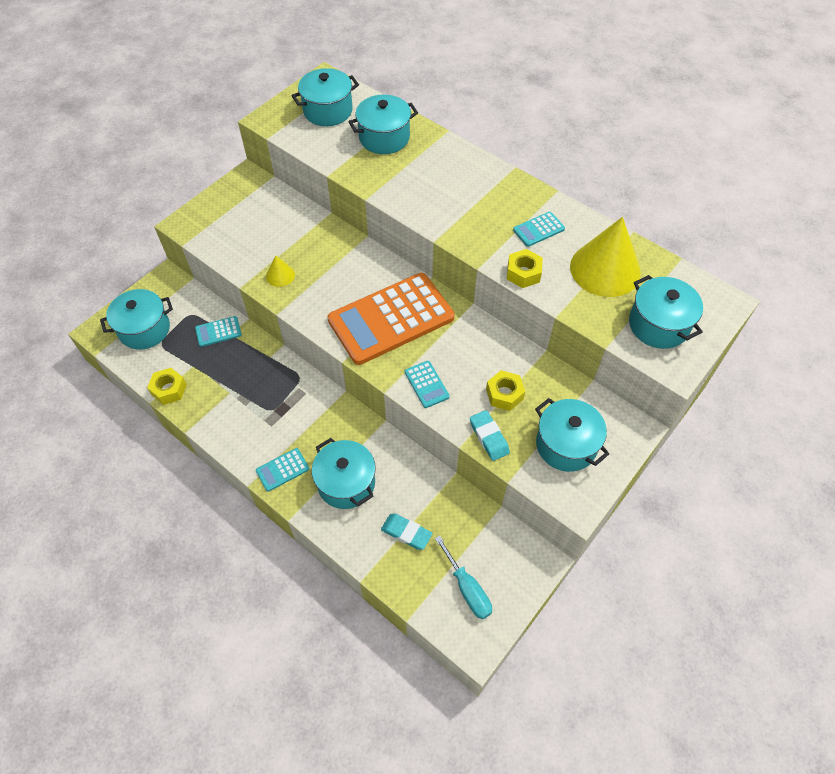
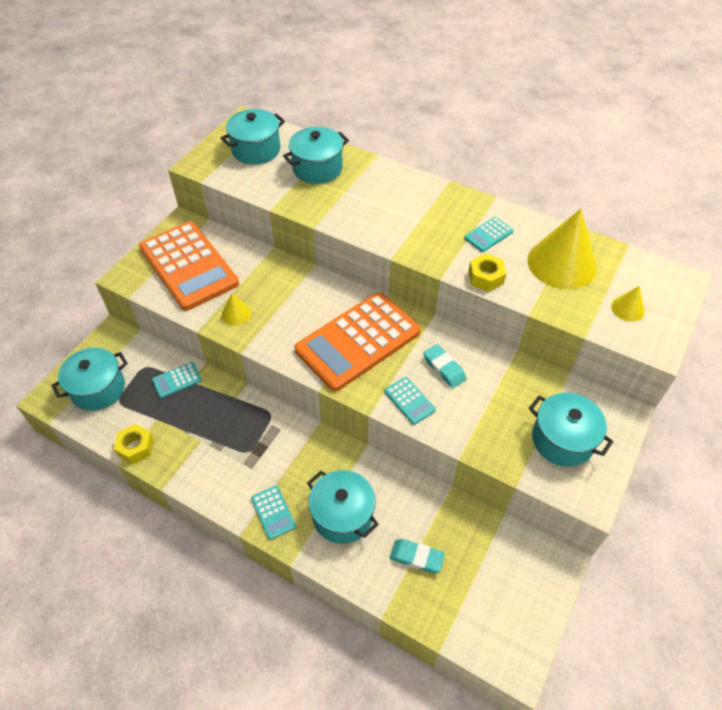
camera: 10 degrees left, 5 degrees down
(245, 221) = (188, 266): none -> orange calculator
(282, 470) = (273, 512): turquoise calculator -> turquoise calculator turned 75 degrees counterclockwise
(467, 589) = (493, 606): turquoise screwdriver -> none
(489, 437) = (485, 444): turquoise eraser -> turquoise eraser (444, 368)
(504, 394) = (489, 399): yellow nut -> none
(658, 325) = (627, 308): turquoise pot -> yellow cone

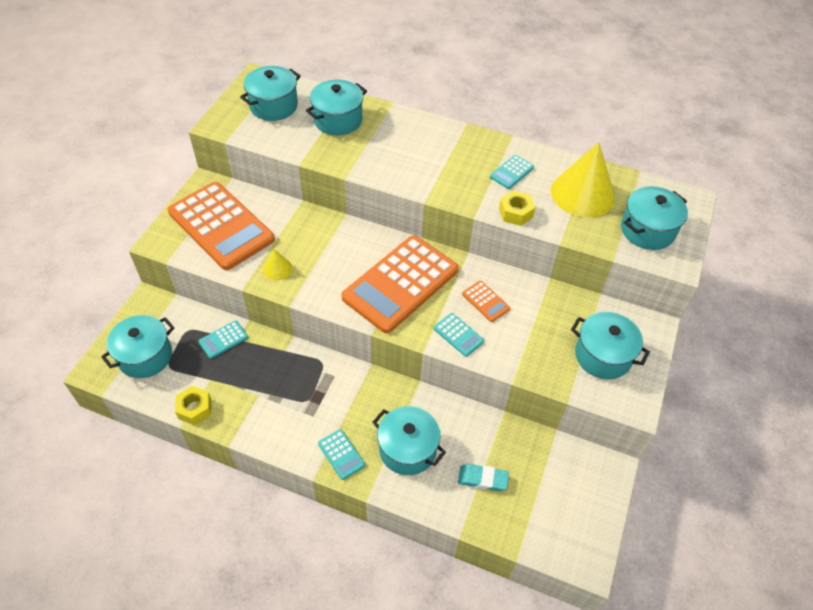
camera: 10 degrees left, 0 degrees up
(444, 368) = (485, 301): turquoise eraser -> orange calculator
(627, 308) = (647, 230): yellow cone -> turquoise pot

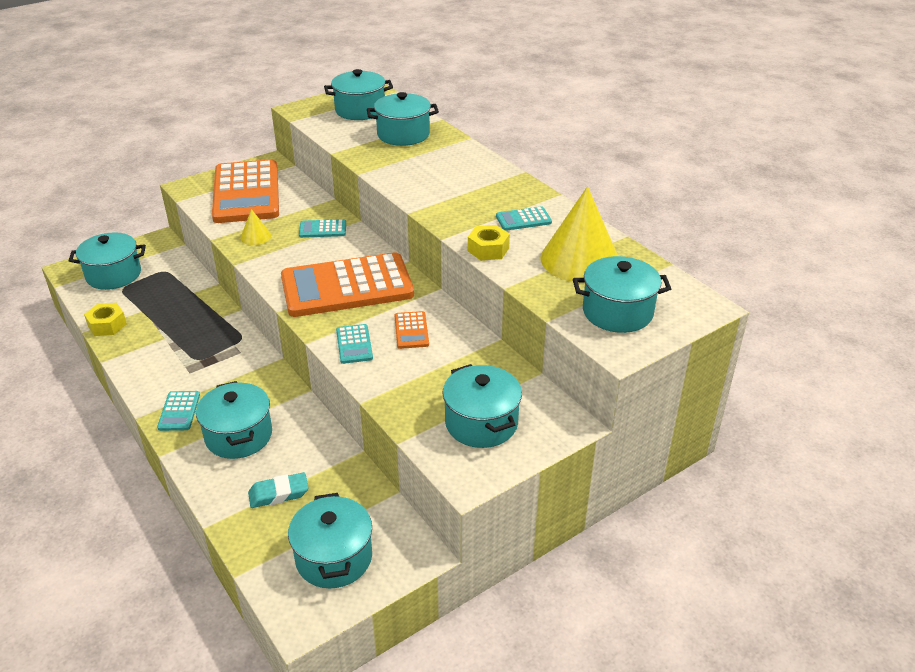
camera: 35 degrees right, 15 degrees down
(223, 339) = (183, 288): turquoise calculator -> turquoise calculator (322, 229)
(482, 479) = (278, 494): turquoise eraser -> turquoise eraser turned 60 degrees counterclockwise
(564, 505) = (334, 558): none -> turquoise pot

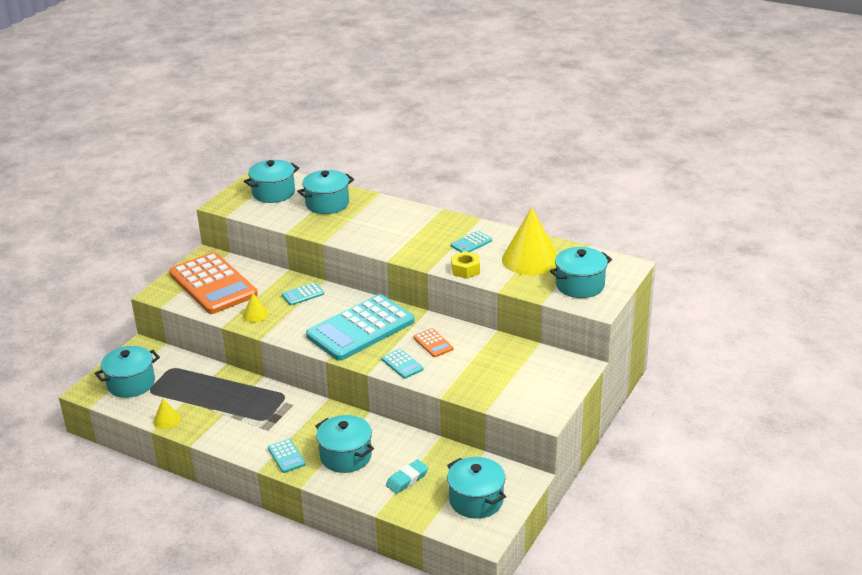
camera: 25 degrees left, 5 degrees down
(107, 325) = (166, 420): yellow nut -> yellow cone
(347, 286) = (360, 329): orange calculator -> turquoise calculator
(481, 423) = (527, 383): turquoise pot -> none

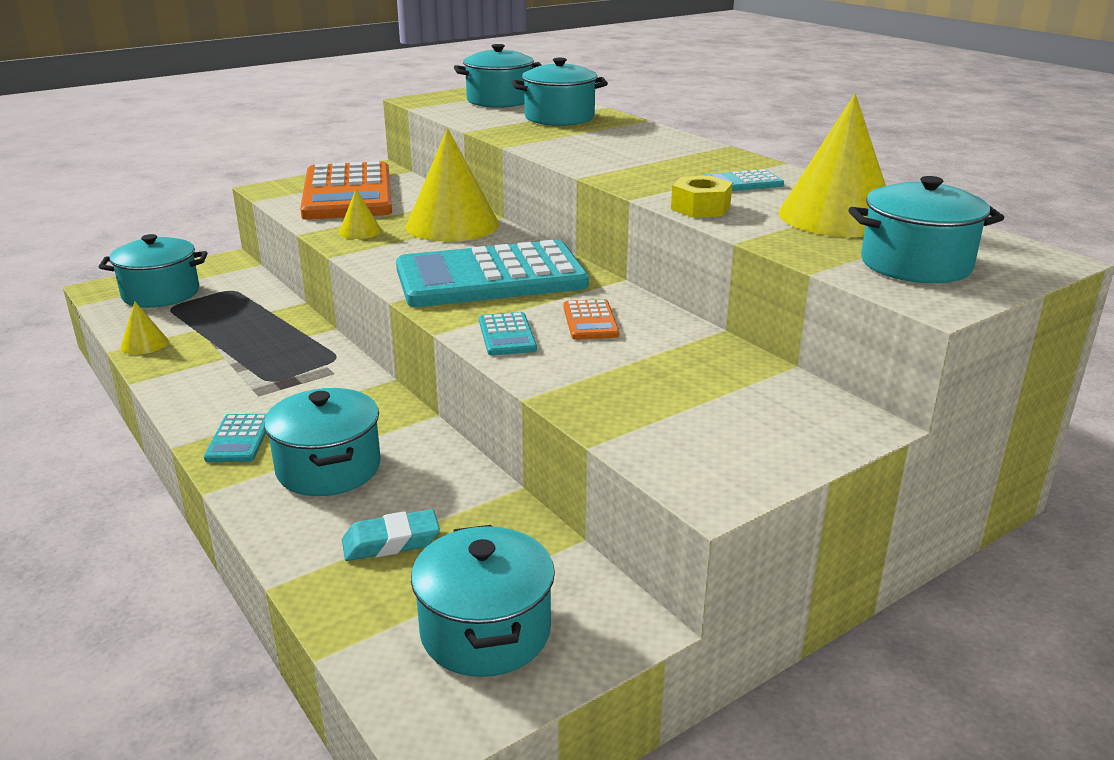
camera: 25 degrees right, 5 degrees down
(303, 294) = (452, 225): turquoise calculator -> yellow cone

